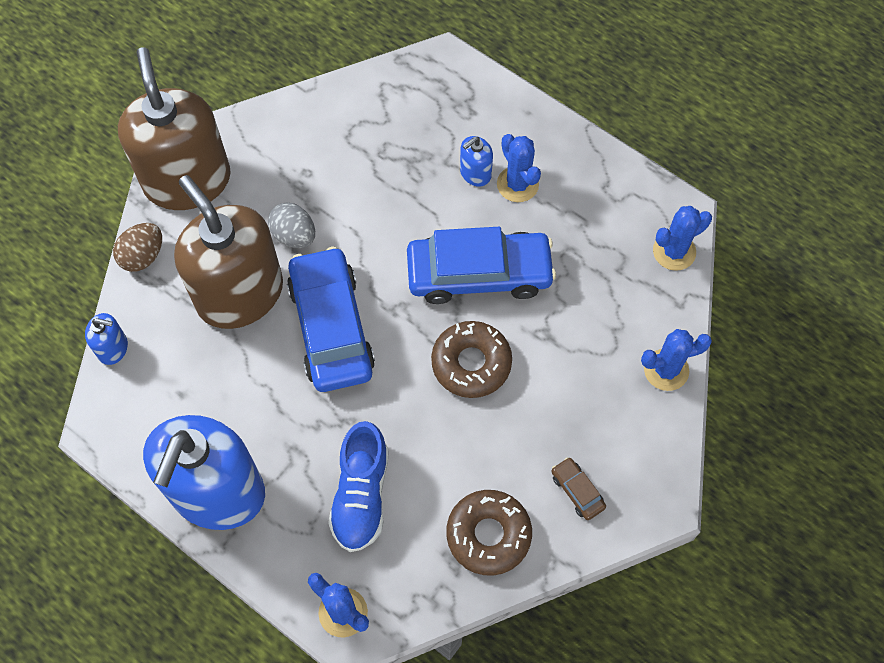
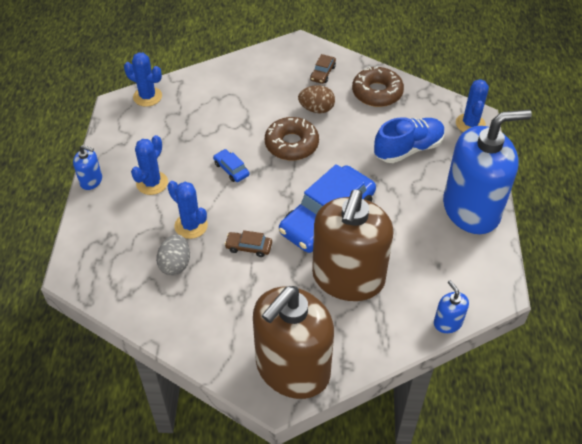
camera: 125 degrees left, 15 degrees down
(143, 256) = (372, 353): brown egg -> brown egg (316, 109)
(294, 235) = (282, 275): grey egg -> grey egg (175, 264)
(354, 226) = (249, 247): none -> brown car
(475, 173) = (159, 207): blue soap dispenser -> blue soap dispenser (91, 180)
(479, 273) = (231, 169): blue car -> blue car, size x0.41
(666, 370) = (226, 70): blue cactus -> blue cactus (191, 226)

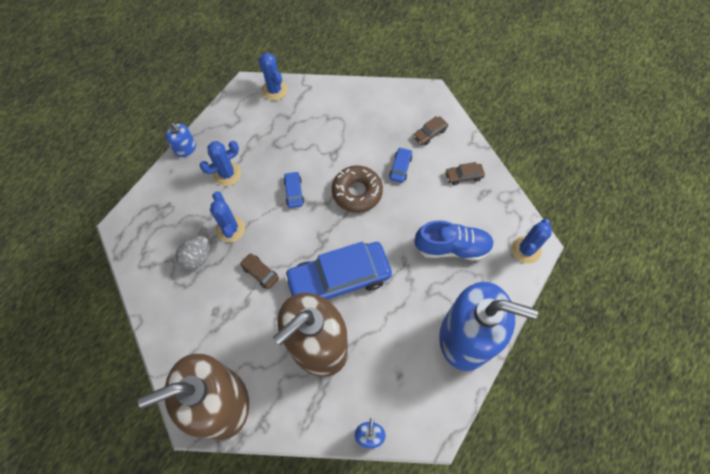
camera: 30 degrees right, 15 degrees up
(316, 109) = (400, 167): brown egg -> blue car
(377, 92) = (463, 176): brown donut -> brown car

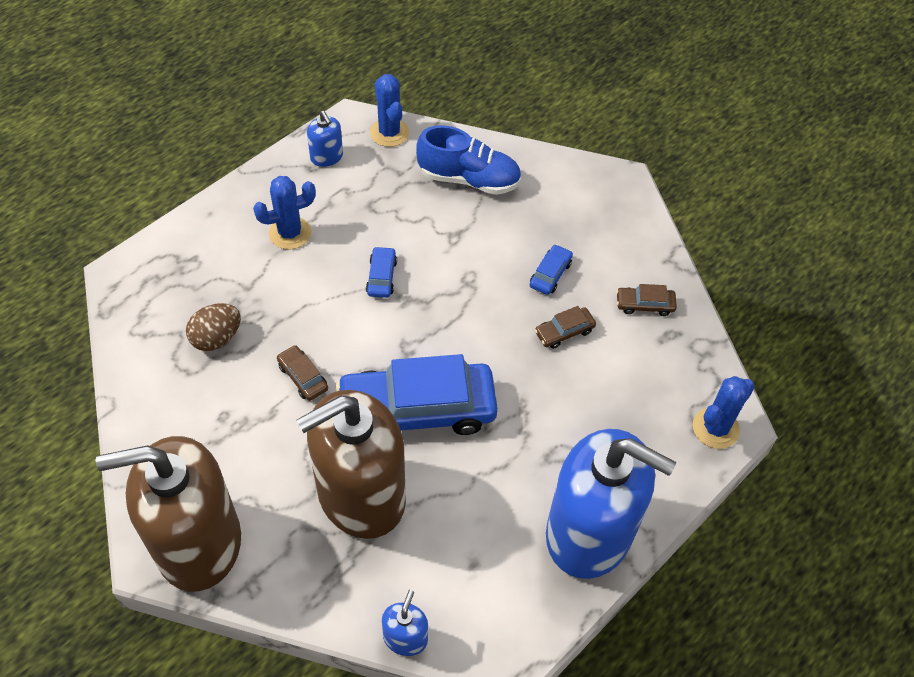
camera: 10 degrees right, 10 degrees down
(185, 149) = (239, 188): blue soap dispenser -> blue soap dispenser (326, 157)
(197, 258) = (216, 338): grey egg -> brown egg
(230, 229) = (275, 308): blue cactus -> none
(357, 192) = (475, 295): brown donut -> none
(430, 133) = (607, 235): brown car -> brown car (564, 332)
(452, 247) = (601, 401): blue shoe -> blue shoe (469, 179)

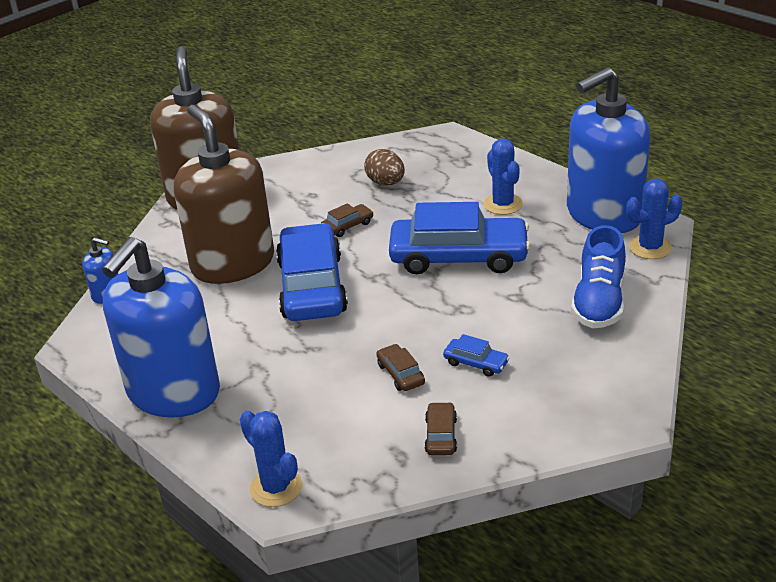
camera: 95 degrees right, 20 degrees down
(326, 157) = (603, 214): blue soap dispenser -> blue soap dispenser, size x2.48
(381, 277) = (459, 257): blue car -> blue car, size x2.44

